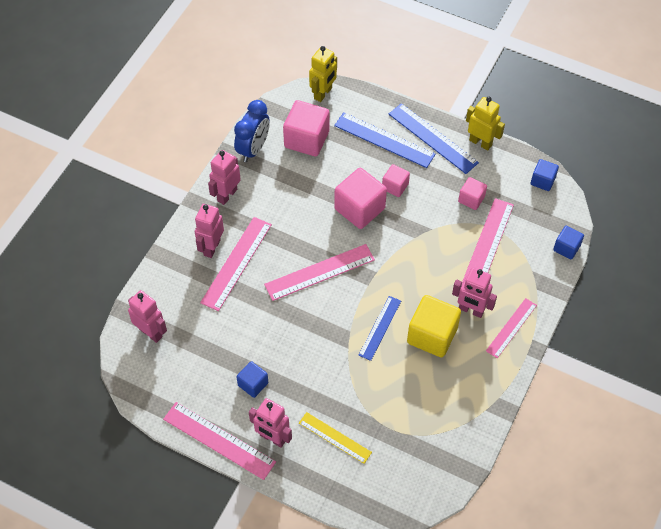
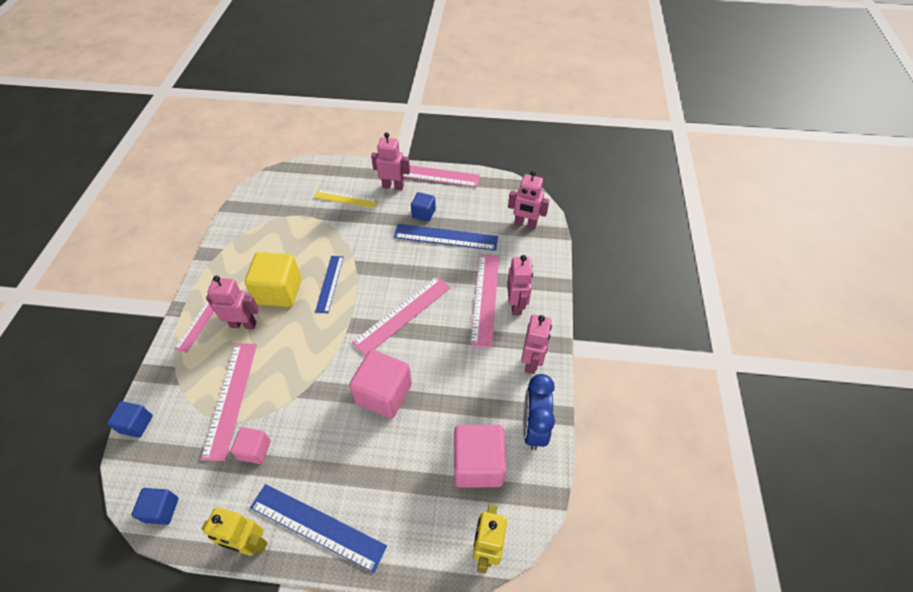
camera: 160 degrees right, 5 degrees down
(384, 140) = (381, 500): blue ruler -> blue ruler (445, 237)
(395, 186) = (351, 436): pink cube -> none

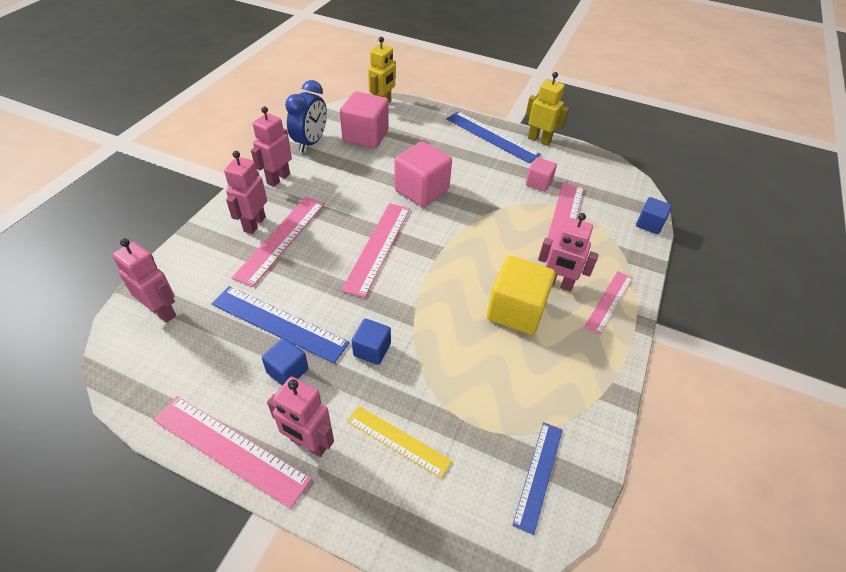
camera: 165 degrees left, 5 degrees down
(161, 510) = (608, 169): blue cube -> blue cube (372, 350)
(330, 283) = (451, 303): blue ruler -> blue ruler (538, 475)
(402, 314) = (378, 247): pink ruler -> pink ruler turned 45 degrees counterclockwise

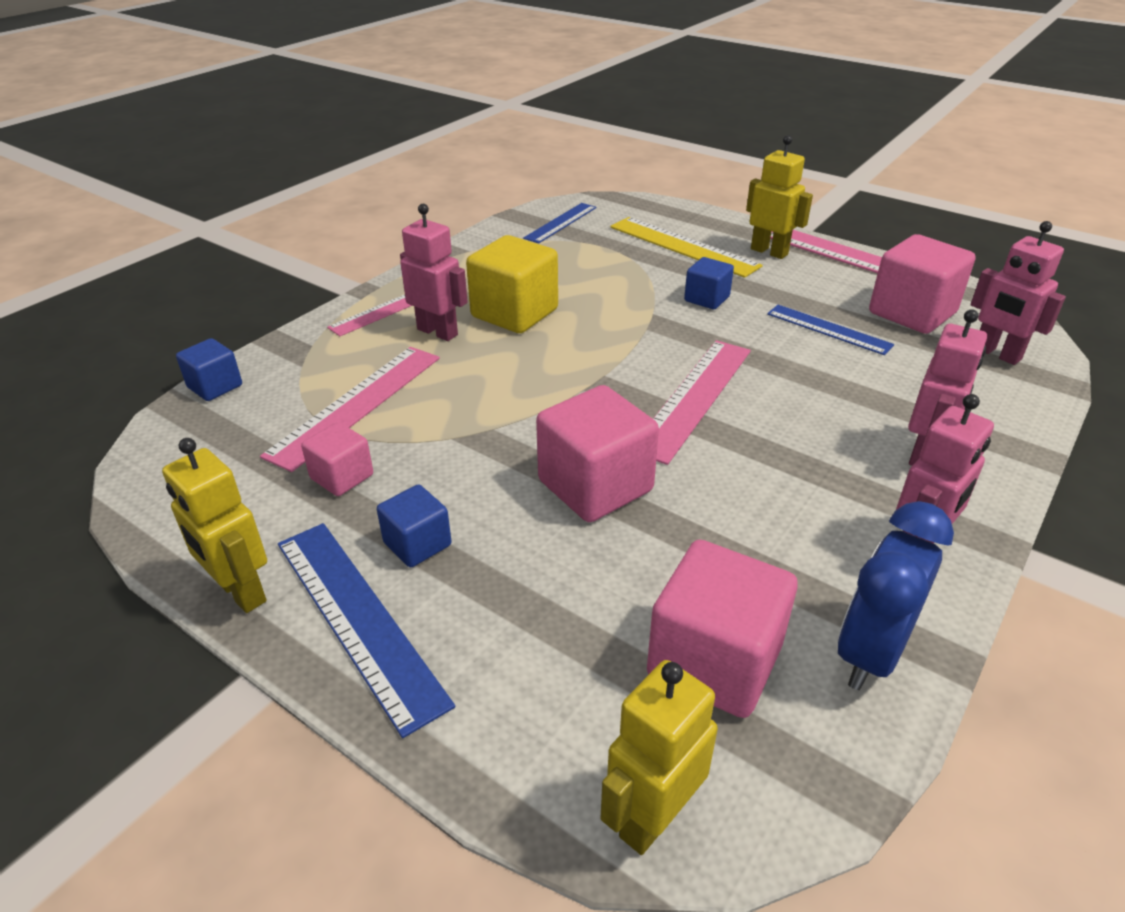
camera: 165 degrees left, 10 degrees down
(203, 354) = (912, 313): none -> pink cube
(279, 323) = (828, 329): blue ruler -> blue ruler, size x0.65
(281, 239) = (862, 425): pink ruler -> none
(287, 371) = (804, 293): blue cube -> blue cube (417, 544)
(309, 443) = (769, 252): pink robot -> yellow robot
(398, 441) = (683, 246): yellow ruler -> yellow ruler, size x1.55

